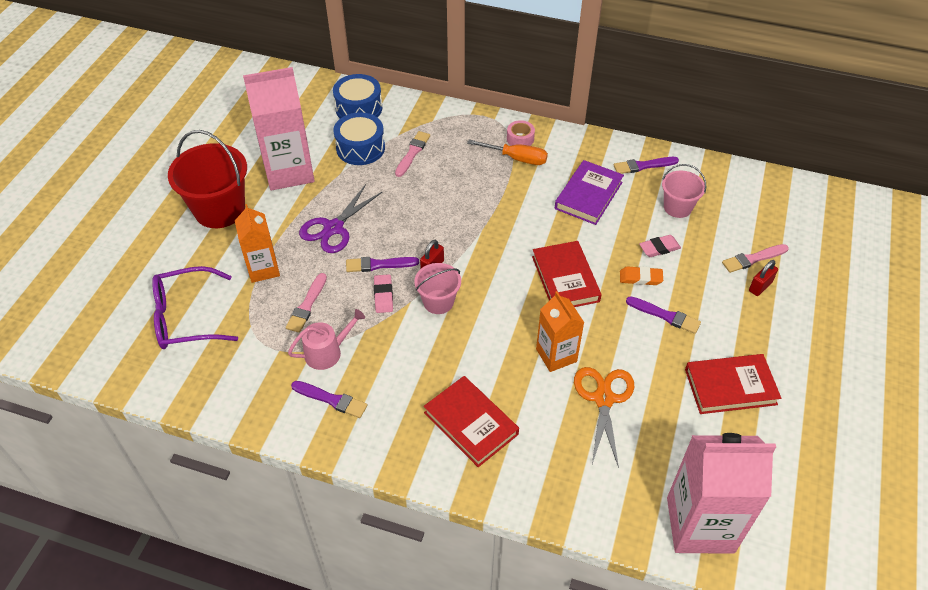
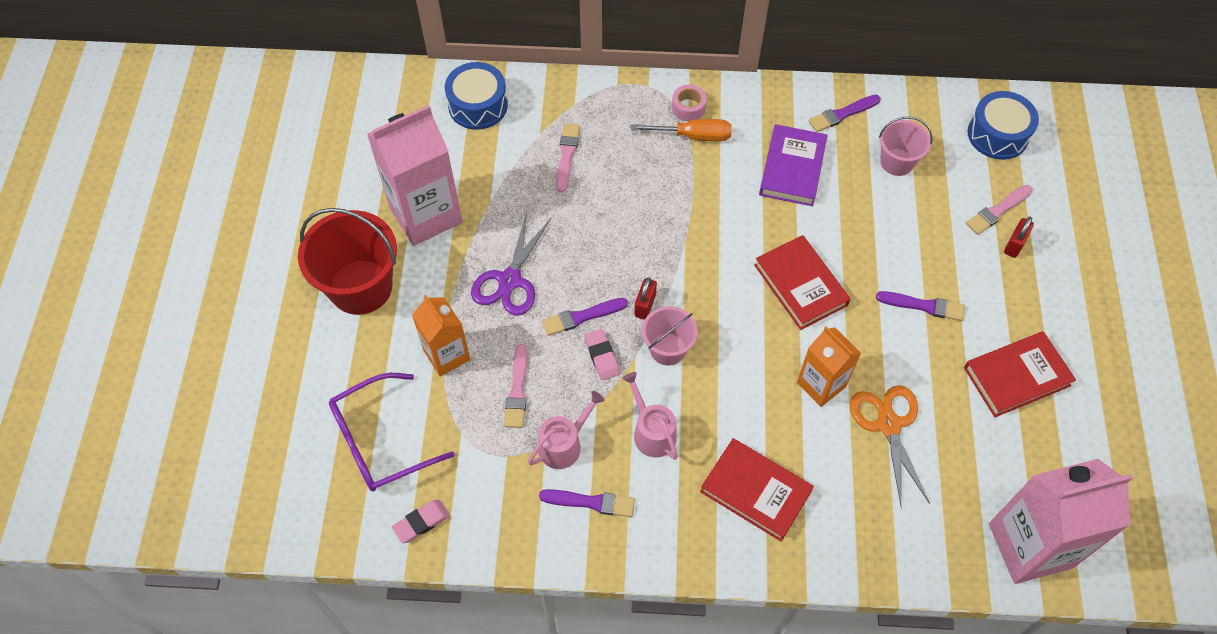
camera: 15 degrees left, 10 degrees up
(360, 148) = (501, 162): blue drum -> blue drum (997, 135)
(401, 359) = (651, 432): none -> pink watering can
(640, 278) = (883, 264): orange eraser -> none
(659, 248) = (892, 220): pink eraser -> pink eraser (421, 522)

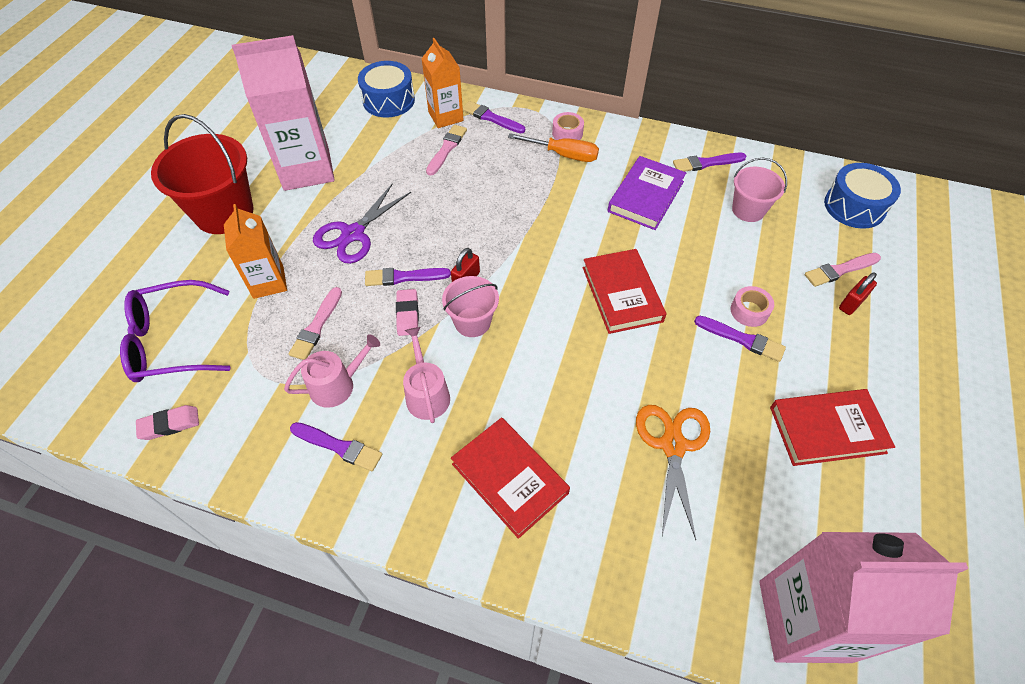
camera: 15 degrees right, 5 degrees down
(600, 105) = (491, 118): none -> purple brush
(821, 384) = (613, 389): orange carton -> orange carton (445, 116)
(923, 275) = (749, 311): none -> pink tape

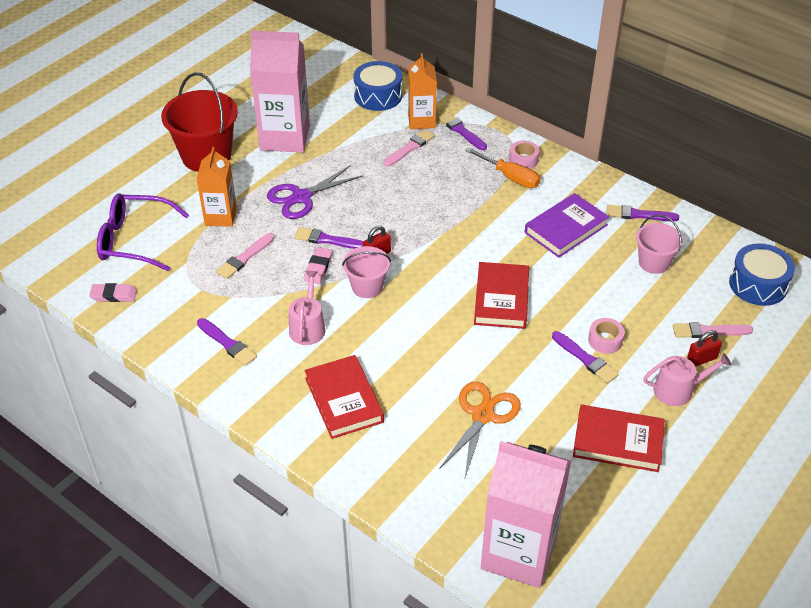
camera: 20 degrees right, 10 degrees down
(337, 385) = (243, 302): pink watering can -> pink watering can (678, 390)

